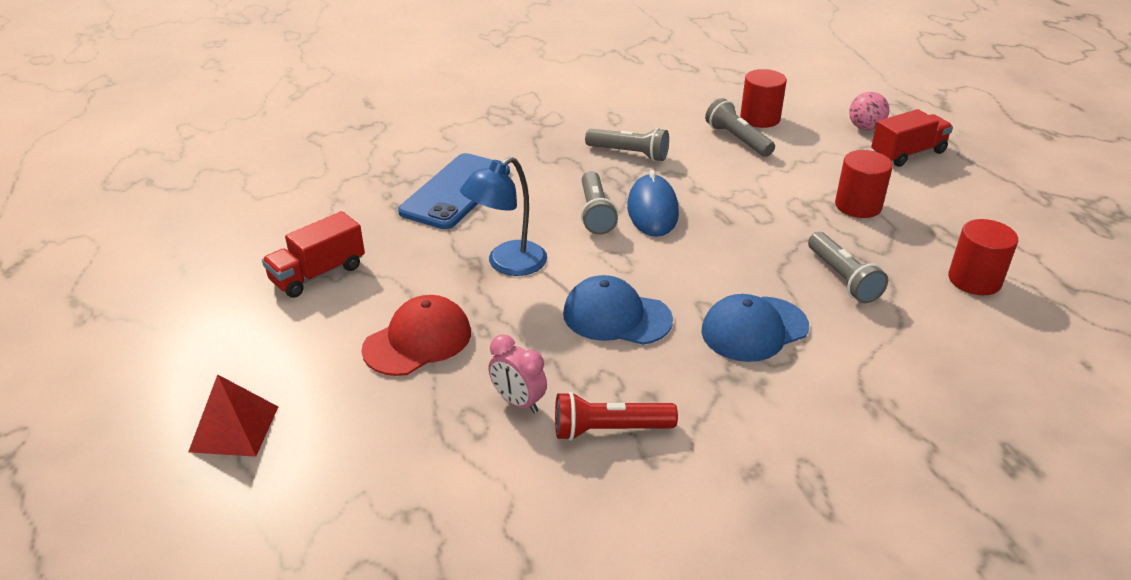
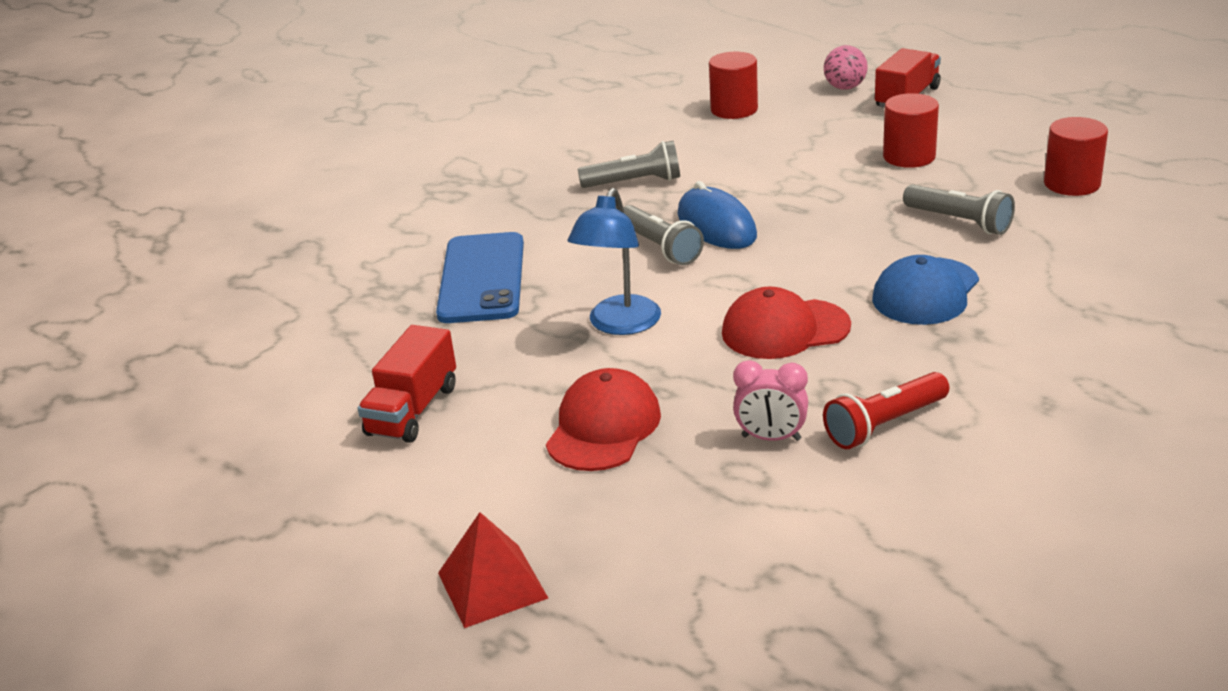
camera: 25 degrees left, 5 degrees down
(616, 316) = (785, 329): blue cap -> red cap
(737, 140) = (732, 135): grey flashlight -> none

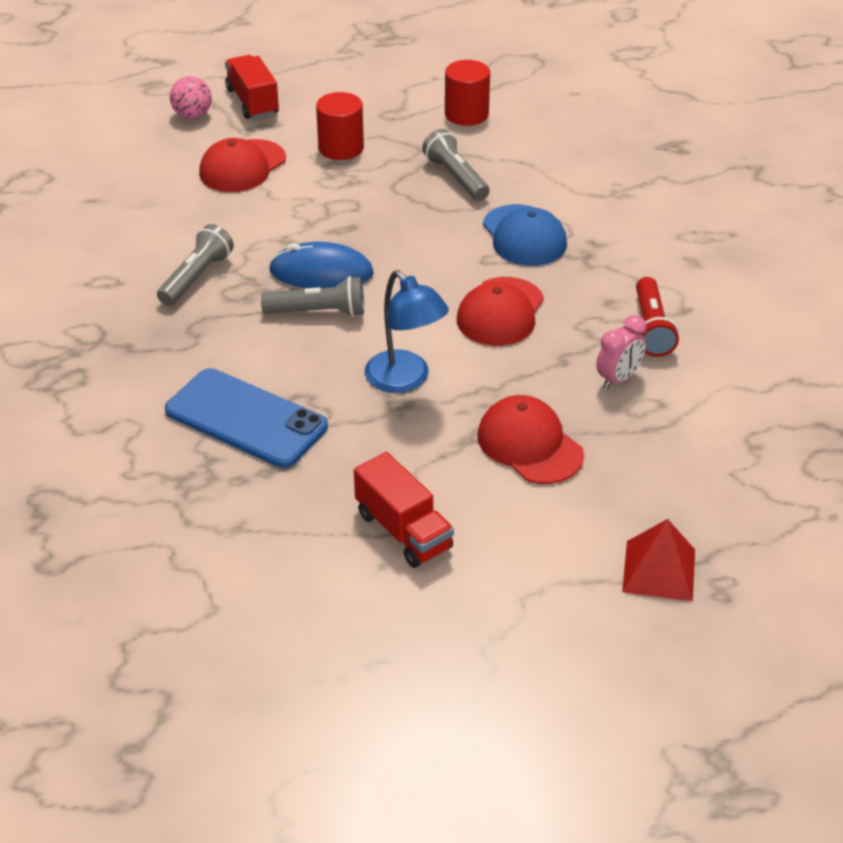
camera: 60 degrees left, 10 degrees up
(734, 109) = (147, 177): red cylinder -> none
(810, 134) = (242, 166): none -> red cap
(959, 222) = (456, 178): grey flashlight -> grey flashlight turned 105 degrees counterclockwise

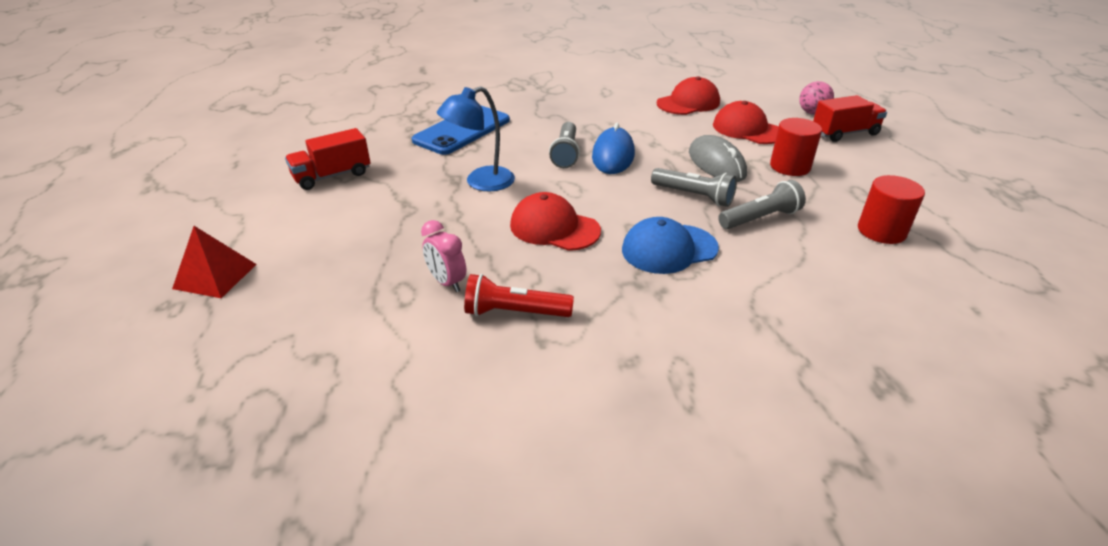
camera: 95 degrees right, 5 degrees down
(196, 277) = (608, 116): grey flashlight -> grey flashlight (694, 196)
(337, 196) = (716, 163): none -> grey mouse
(529, 445) = (386, 229): red cap -> red cap (688, 103)

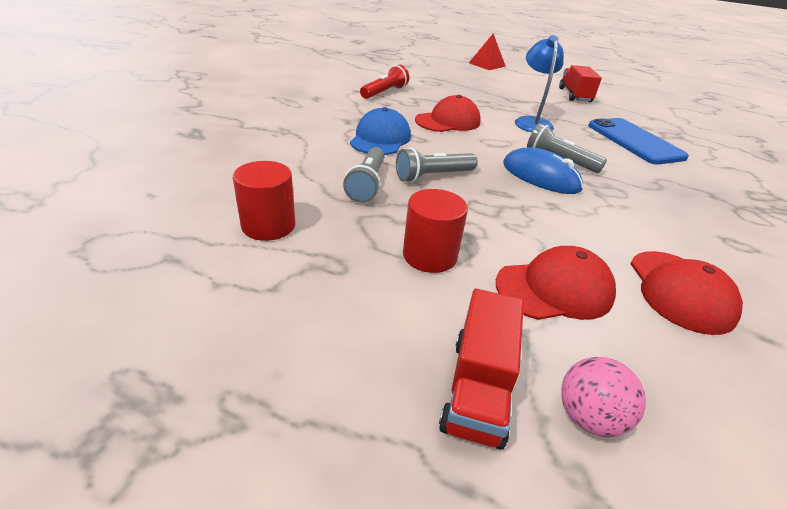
camera: 120 degrees right, 0 degrees up
(447, 282) = (428, 89): pink clock -> none
(716, 163) = (480, 216): grey mouse -> none

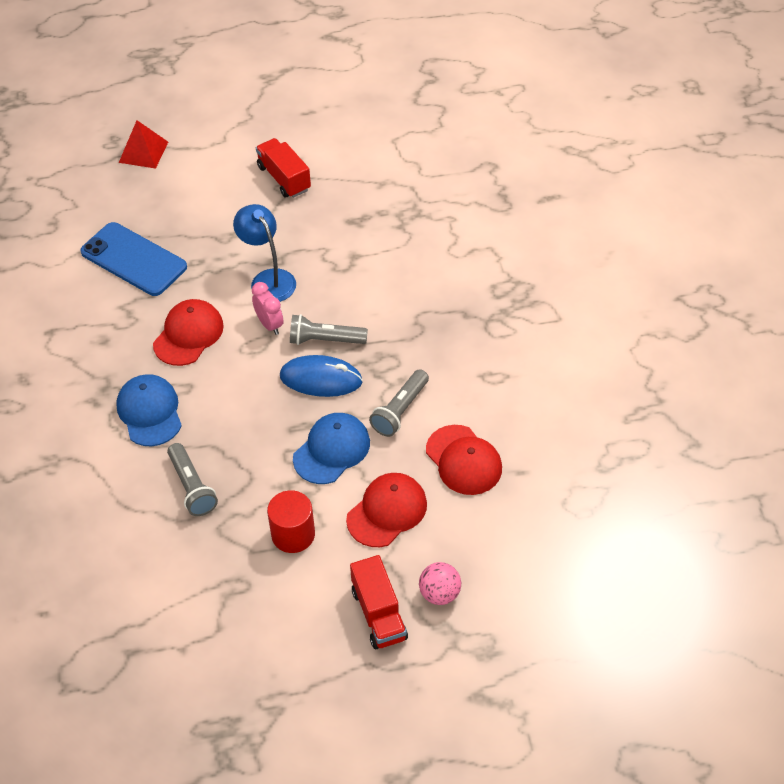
camera: 30 degrees left, 15 degrees up
(268, 225) = (162, 582): red cylinder -> none
(384, 92) = (82, 315): red flashlight -> none
(433, 176) = (235, 439): grey flashlight -> grey flashlight (400, 410)
(516, 138) = (269, 324): none -> pink clock
(520, 218) = (331, 450): none -> blue cap
(634, 141) = (378, 254): blue phone -> blue phone (133, 259)

